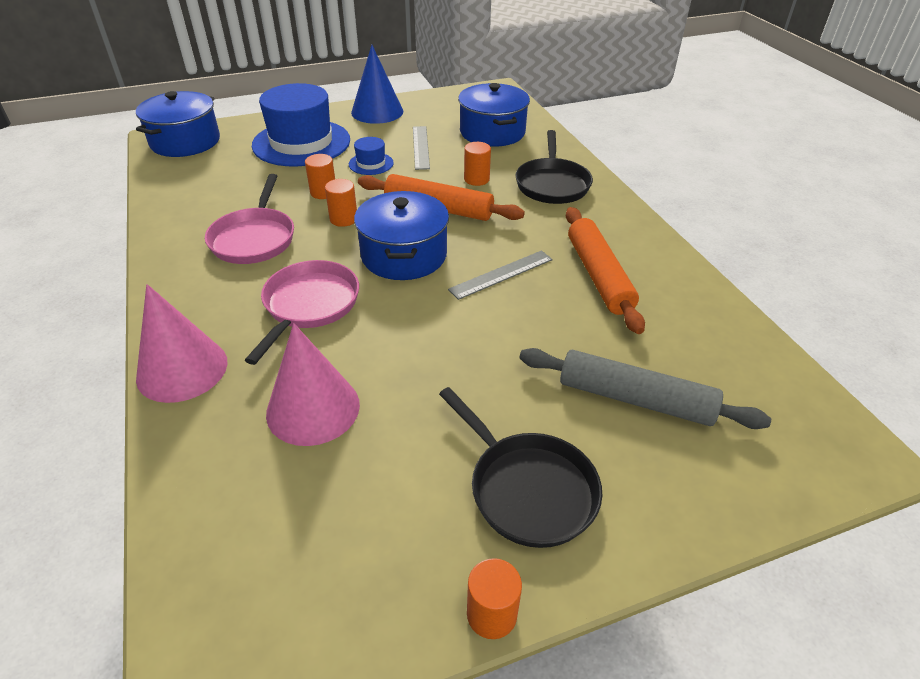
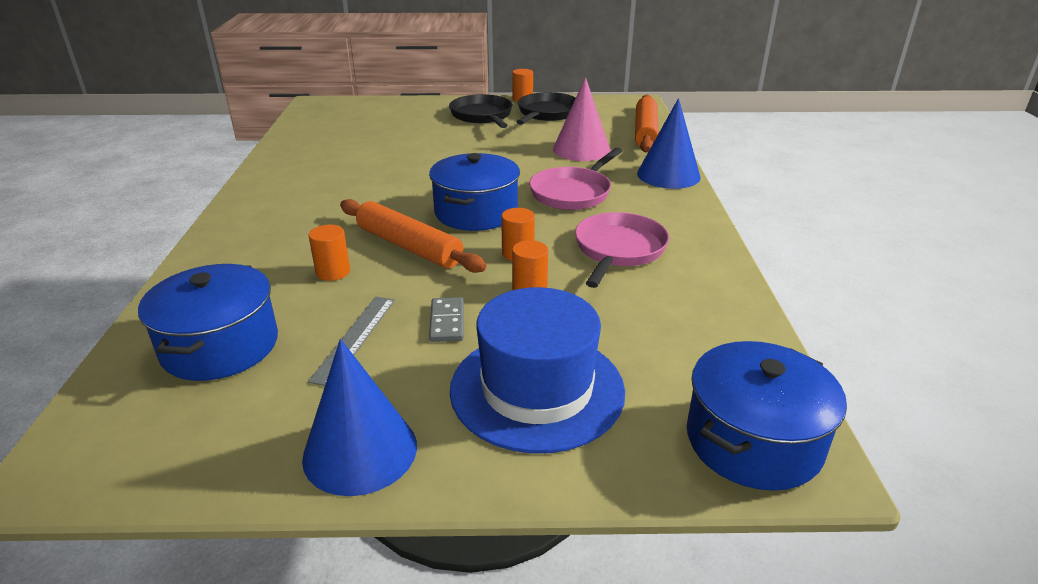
camera: 160 degrees left, 10 degrees down
(182, 369) = (668, 175): pink cone -> blue cone
(371, 164) = (447, 322): blue hat -> grey domino
(501, 274) = (406, 187): grey ruler -> none
(552, 184) = (257, 250): black pan -> black pan (546, 113)
(599, 276) = (332, 175): orange rolling pin -> orange rolling pin (645, 132)
(635, 399) = (395, 128): grey rolling pin -> none

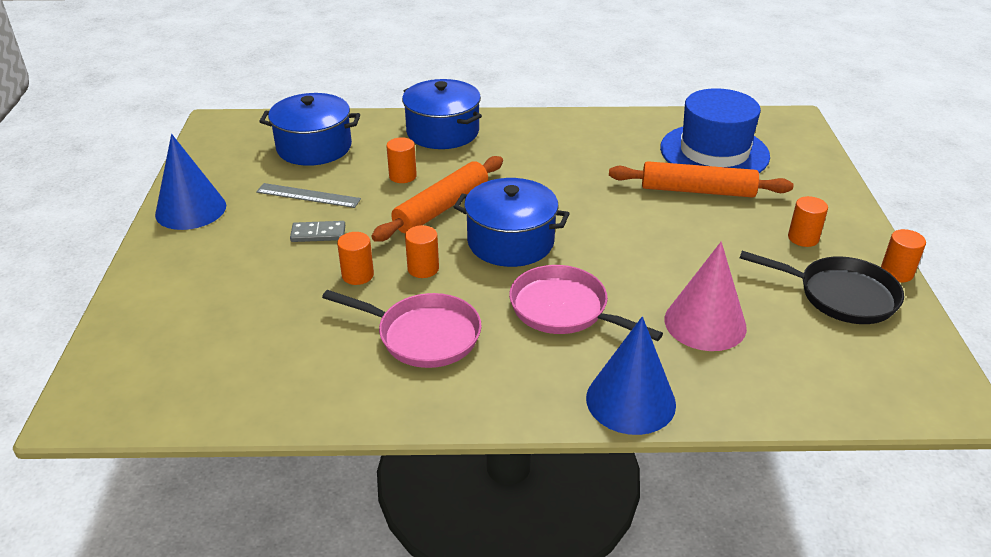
camera: 90 degrees right, 5 degrees up
(482, 116) = (803, 238): black pan -> orange cylinder
(537, 389) = (221, 277): blue hat -> blue hat (714, 152)
(645, 132) = (800, 395): orange rolling pin -> orange rolling pin (697, 190)
(753, 440) = (119, 383): blue pot -> blue pot (442, 132)

